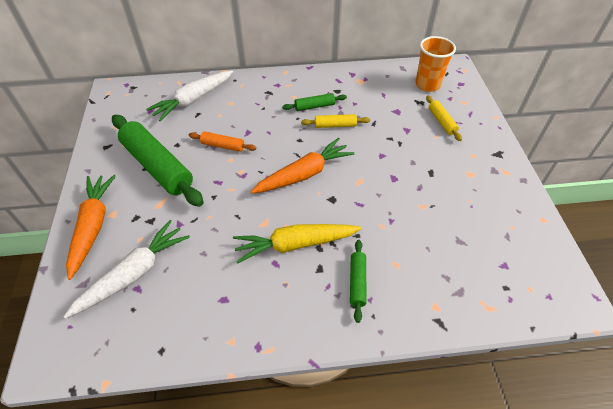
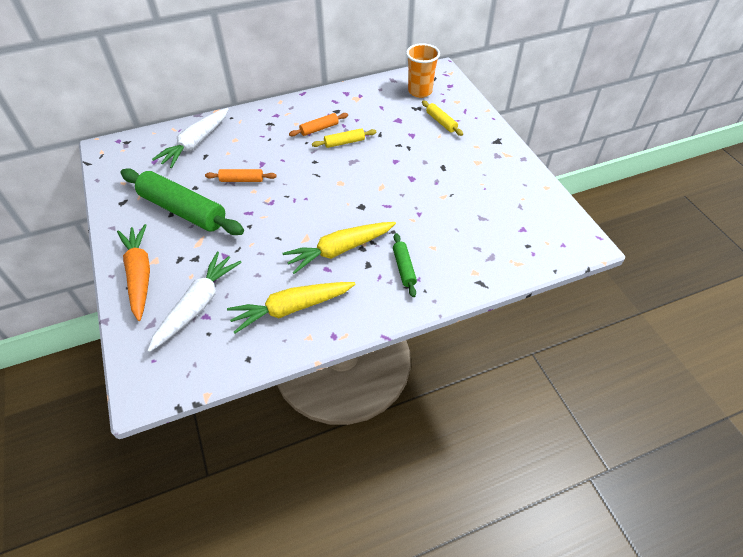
camera: 15 degrees left, 0 degrees up
(224, 302) = (291, 309): none -> yellow carrot
(304, 174) = (329, 190): orange carrot -> none
(314, 106) = (319, 129): green rolling pin -> orange rolling pin

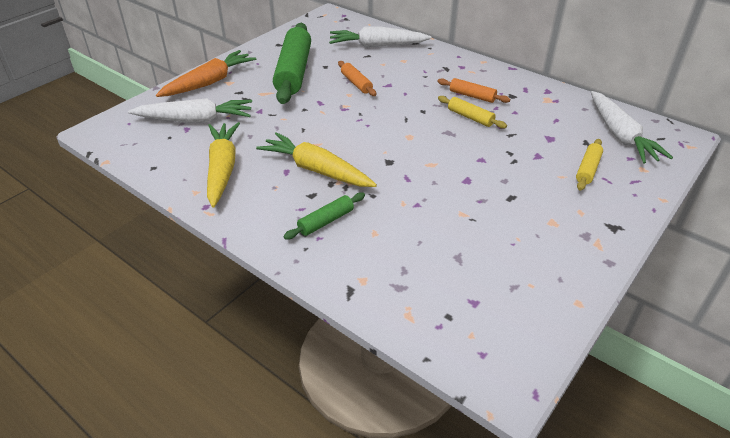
camera: 60 degrees right, 10 degrees down
(291, 309) = (222, 169): yellow carrot -> yellow carrot turned 45 degrees clockwise
(420, 91) = (620, 135): orange cup -> white carrot

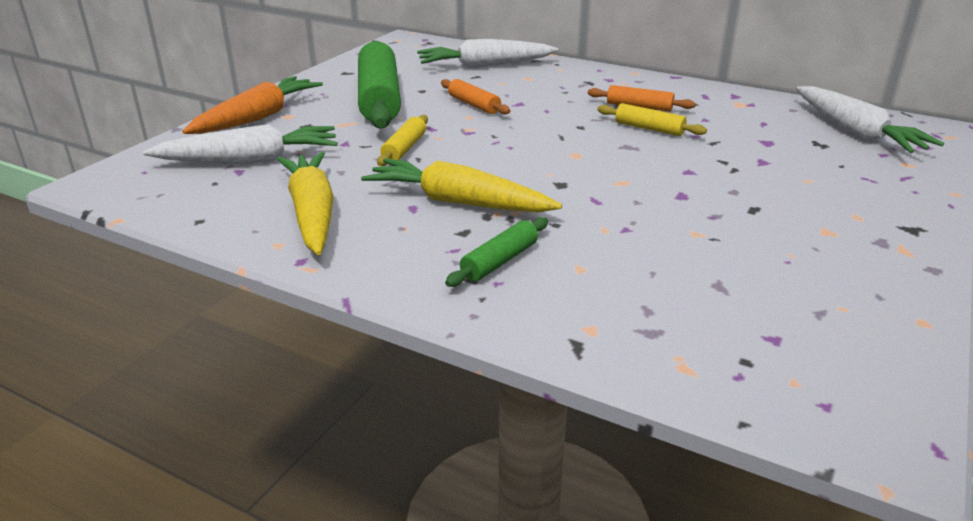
camera: 10 degrees left, 10 degrees down
(587, 169) = (837, 170): yellow rolling pin -> yellow rolling pin (404, 148)

